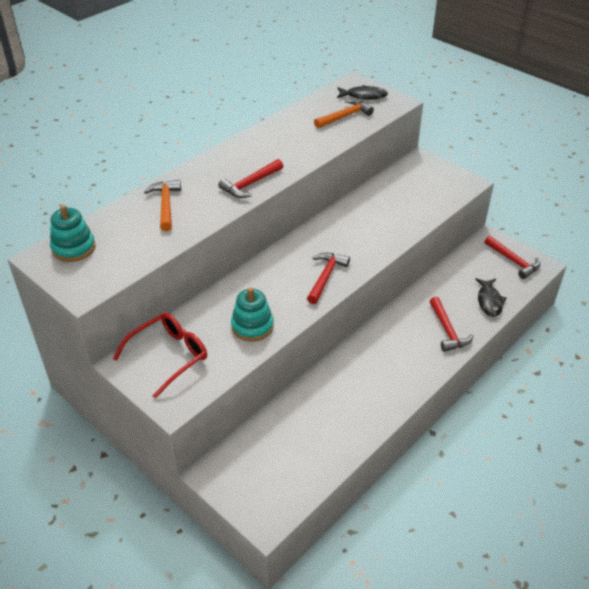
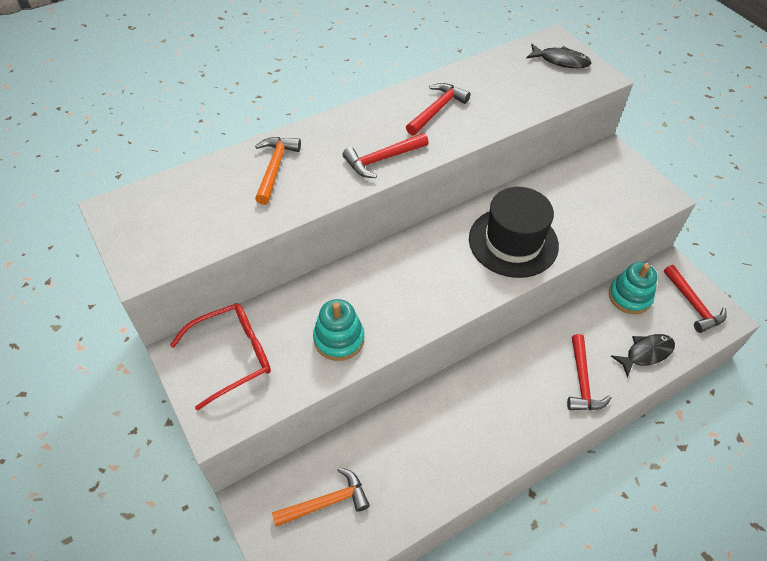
camera: 15 degrees right, 10 degrees up
(73, 248) = (152, 205): turquoise stacking toy -> turquoise stacking toy (629, 297)
(326, 277) = (446, 291): red hammer -> red hammer (437, 110)
(345, 116) = (528, 85): orange hammer -> orange hammer (326, 502)
(366, 234) = (513, 242): none -> black hat
(489, 301) = (646, 353): black fish -> black fish turned 135 degrees counterclockwise

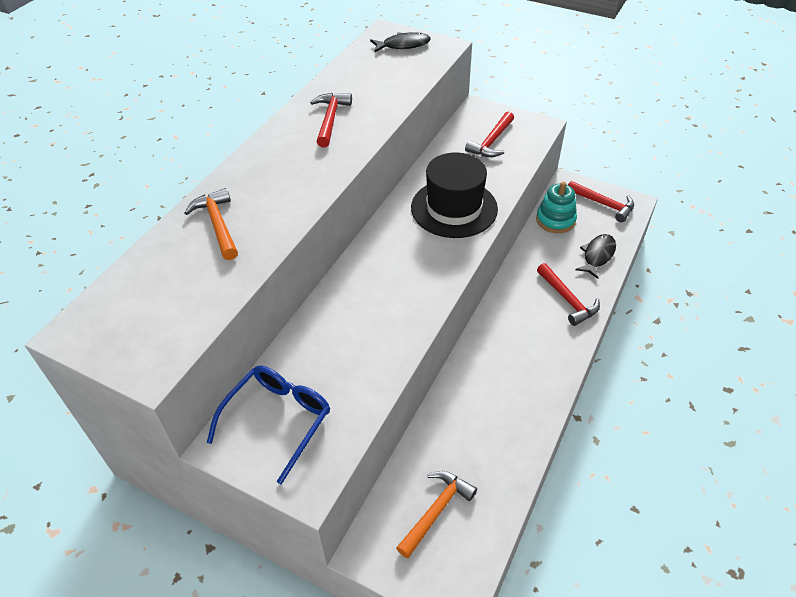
camera: 30 degrees left, 5 degrees down
(232, 356) = (278, 420): red glasses -> blue glasses
(339, 339) = (367, 354): turquoise stacking toy -> none
(382, 159) = (314, 176): red hammer -> red hammer (491, 142)

